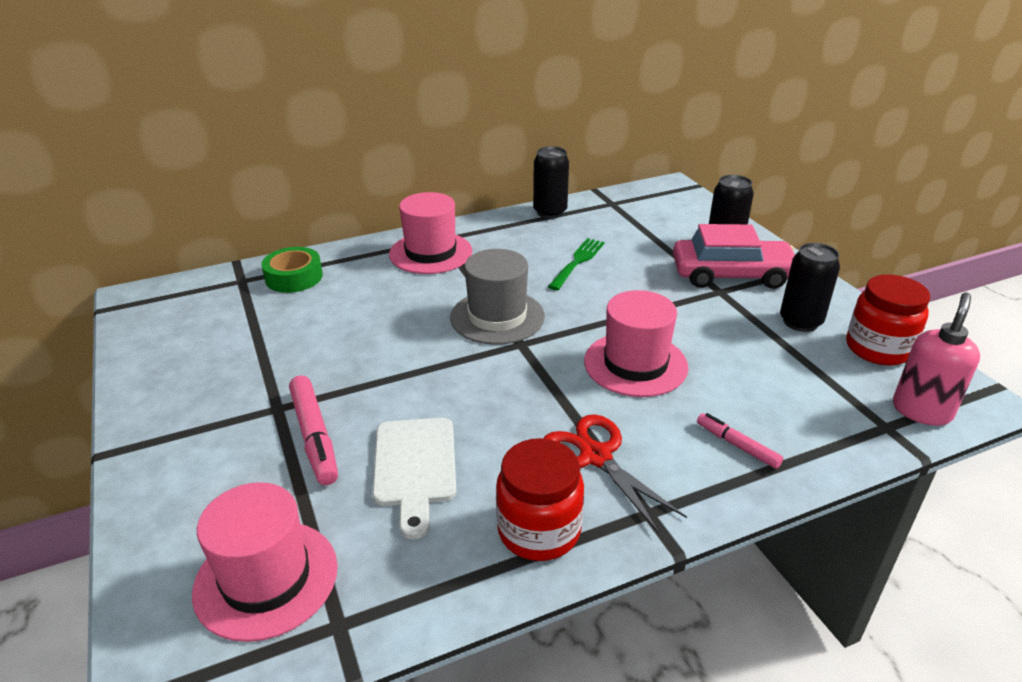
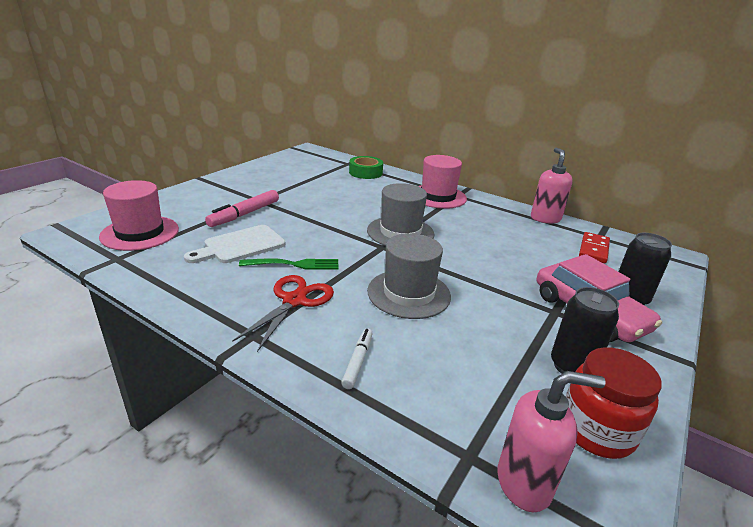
camera: 55 degrees right, 5 degrees down
(539, 530) = (212, 297): red jar -> none
(550, 212) = (545, 218): black can -> pink soap dispenser
(577, 262) = (500, 243): green fork -> green fork (293, 264)
(632, 218) = (593, 249): none -> red domino
(635, 364) = (409, 293): pink hat -> grey hat
(737, 445) = (357, 362): pink marker -> white marker

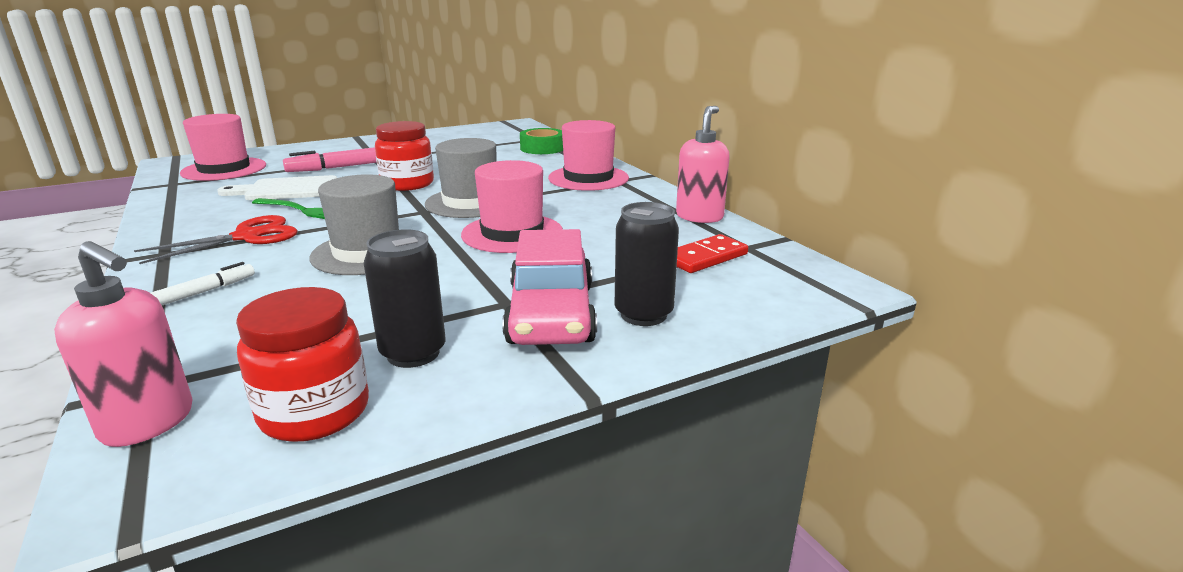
camera: 30 degrees right, 5 degrees down
(327, 222) = (407, 184): none -> red jar
(469, 254) = (512, 233): none -> pink hat

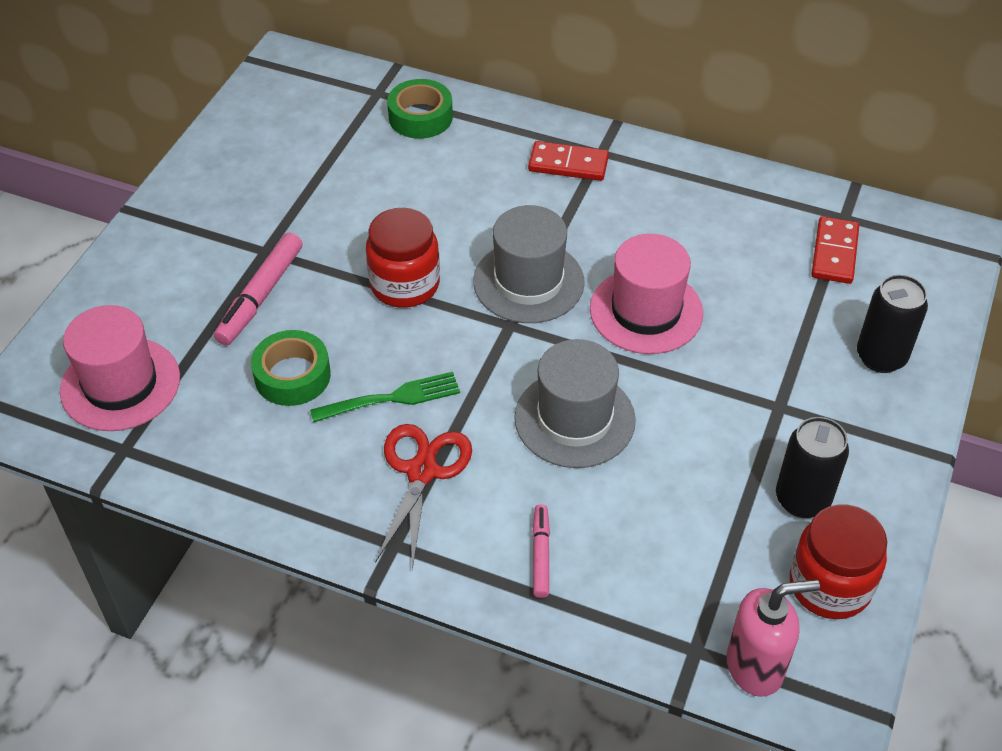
camera: 40 degrees left, 25 degrees up
(205, 291) = (540, 554): white marker -> pink marker
(286, 190) = (292, 375): white cutting board -> green tape
(551, 314) = (824, 397): pink car -> none
(588, 178) = (568, 164): pink hat -> red domino
(699, 217) = (756, 186): pink soap dispenser -> none

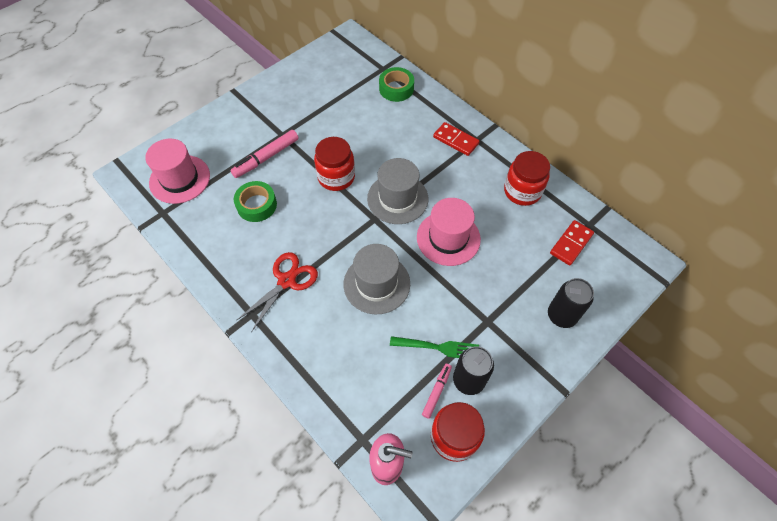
camera: 25 degrees right, 10 degrees up
(391, 399) = (294, 236): green fork -> green fork (437, 347)
(540, 554) = (317, 351): pink marker -> pink marker (436, 391)
(717, 204) = (522, 191): none -> red jar

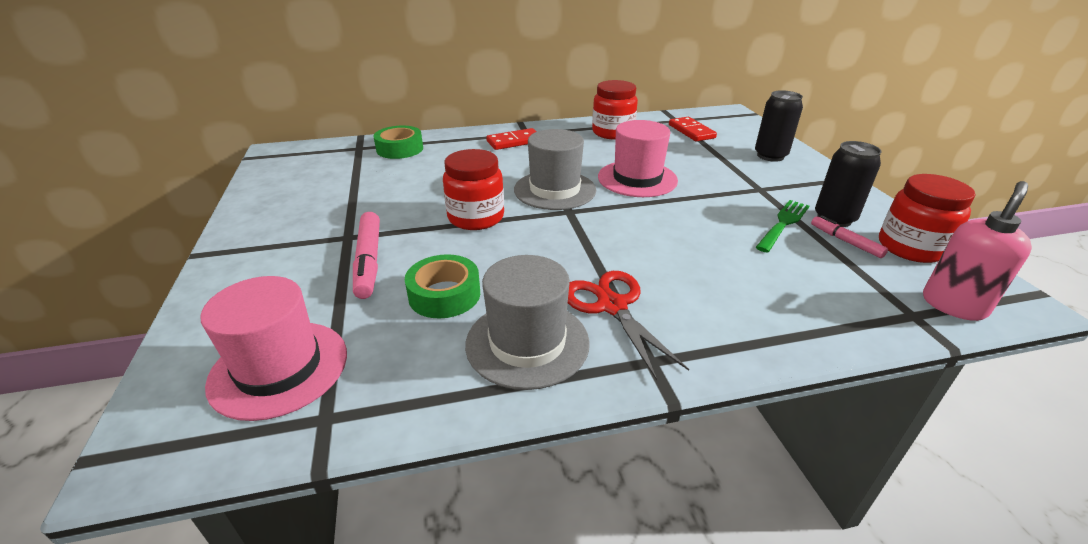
camera: 60 degrees left, 25 degrees down
(376, 284) = (668, 236): grey hat -> grey hat (527, 343)

